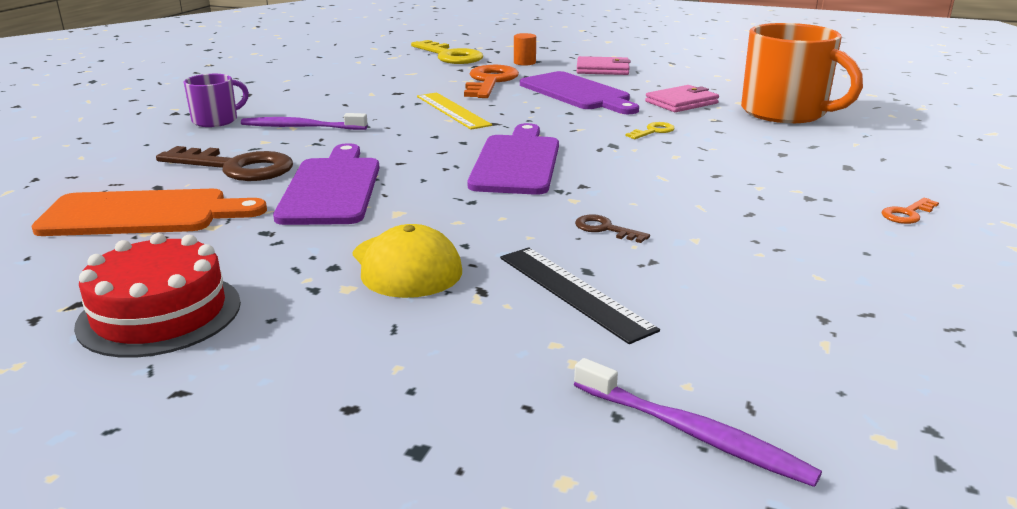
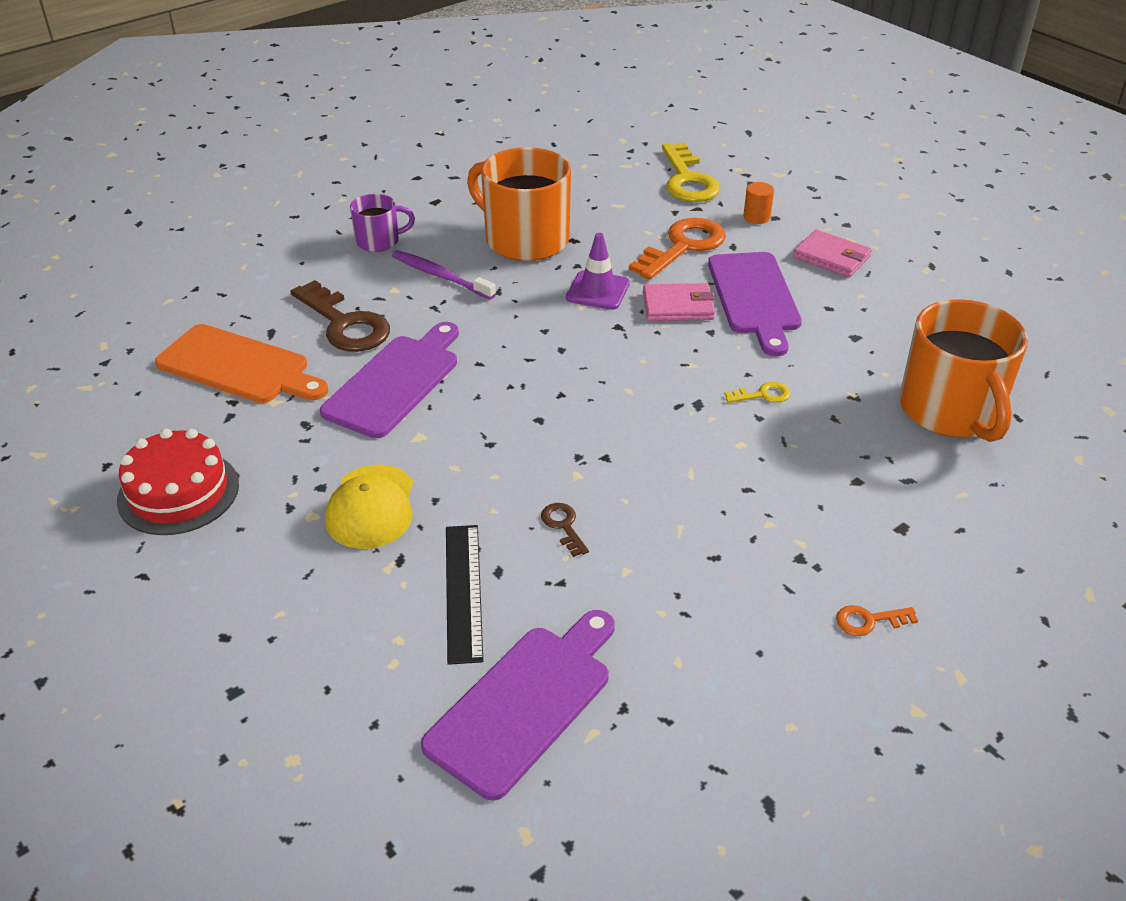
camera: 30 degrees right, 15 degrees up
(355, 98) = (525, 239): none -> orange mug
(452, 110) = (598, 291): yellow ruler -> purple traffic cone
(517, 162) = (580, 400): purple cutting board -> purple cutting board (524, 703)
(681, 102) = (851, 352): pink wallet -> pink wallet (678, 306)
(693, 433) = (406, 764): purple toothbrush -> none

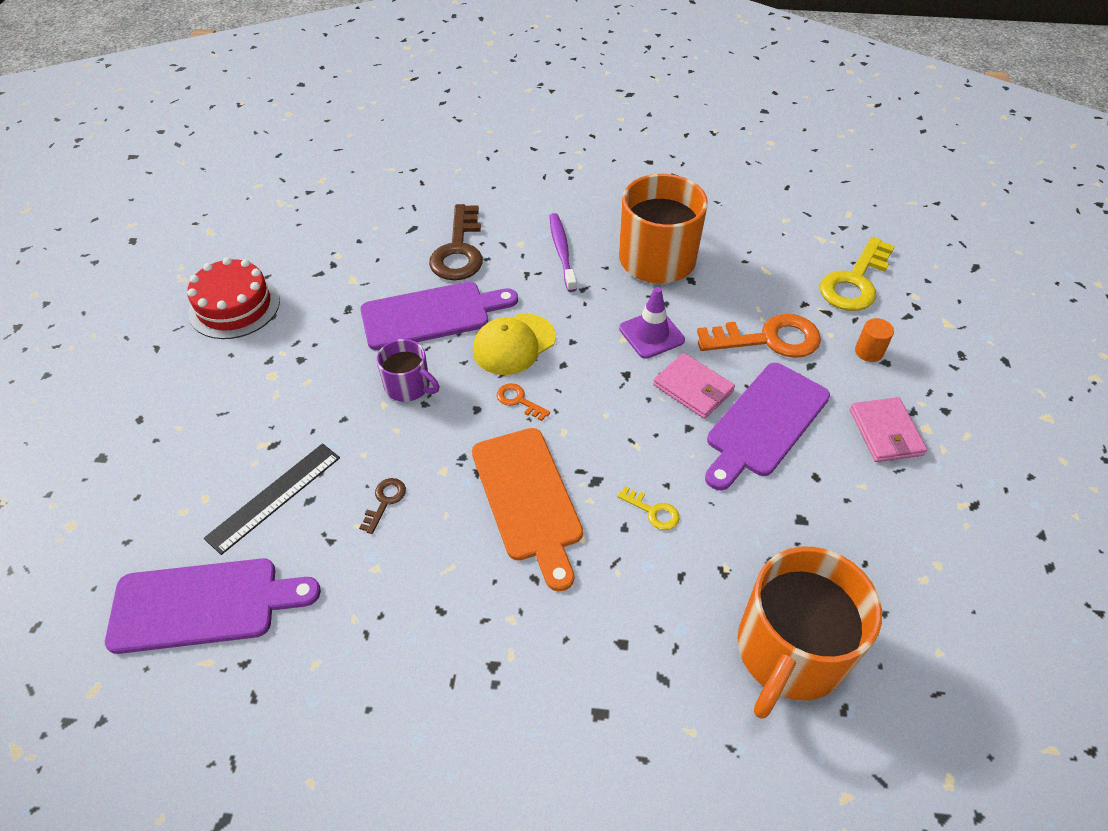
camera: 45 degrees right, 10 degrees up
(238, 366) = (365, 241): orange cutting board -> orange cutting board (528, 499)
(371, 507) = (306, 395): yellow cap -> yellow cap (514, 344)
(379, 241) = (559, 199): purple mug -> purple mug (408, 386)
(869, 621) = (468, 762): orange key -> orange key (519, 400)

